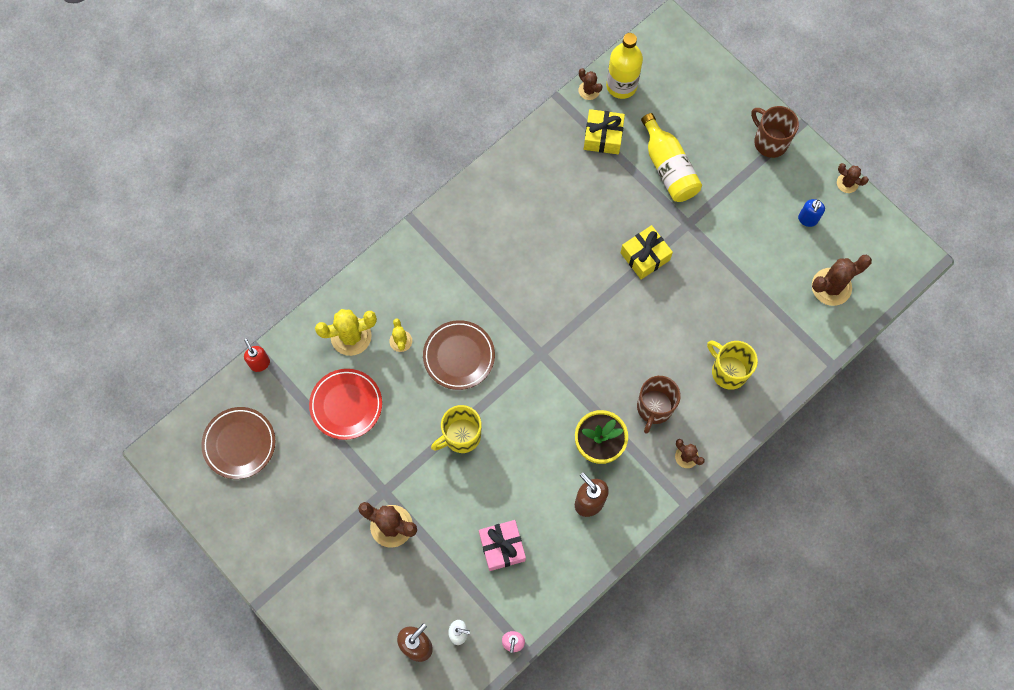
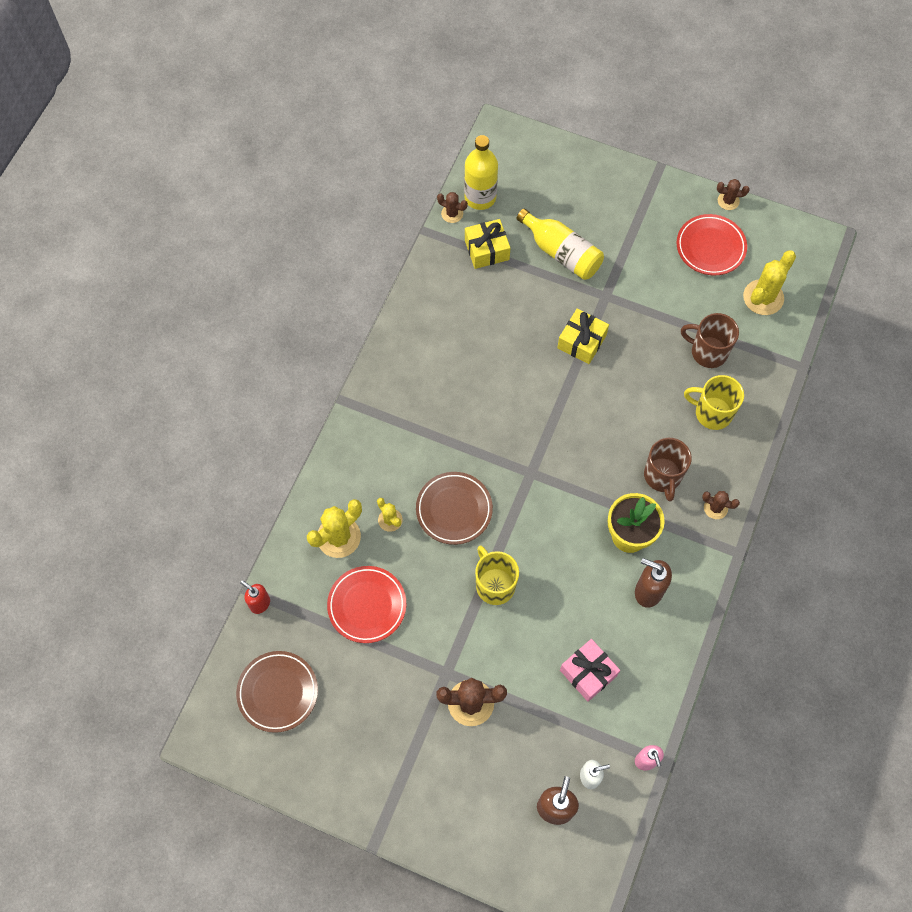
camera: 25 degrees left, 5 degrees down
(461, 436) = (494, 585): yellow mug -> yellow mug turned 120 degrees clockwise
(770, 141) = (640, 192): brown mug -> brown mug (708, 352)
(807, 219) = (710, 247): blue soap dispenser -> red plate
(831, 287) = (763, 297): brown cactus -> yellow cactus

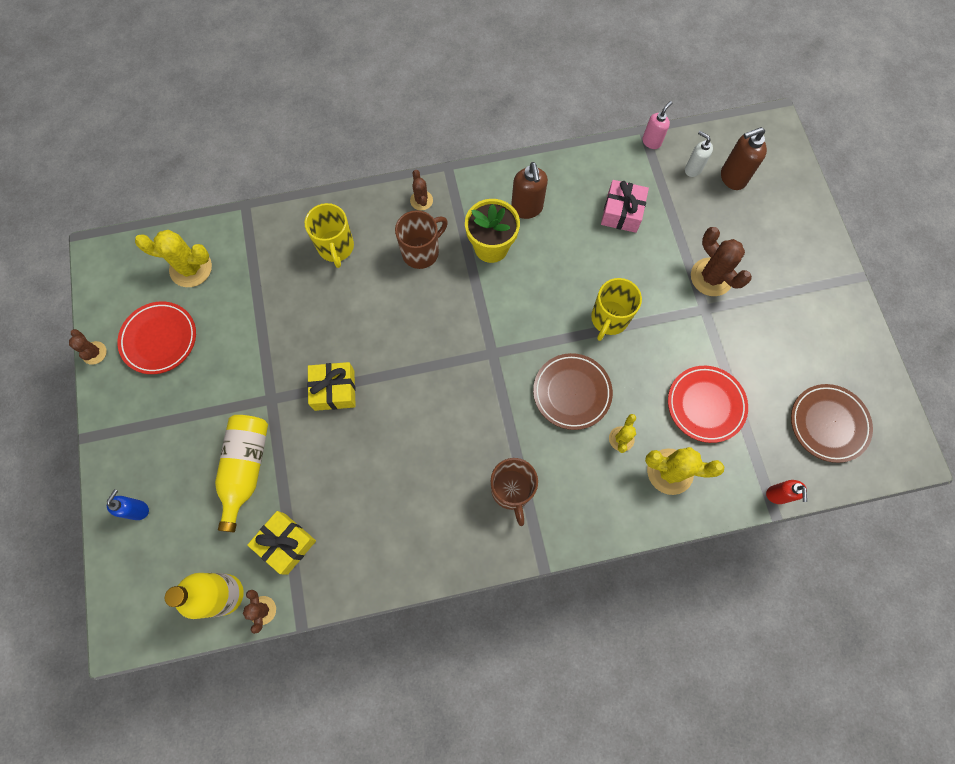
camera: 125 degrees left, 5 degrees up
(579, 175) = (138, 509): none -> blue soap dispenser
(708, 352) = (277, 282): brown mug -> brown mug (512, 491)

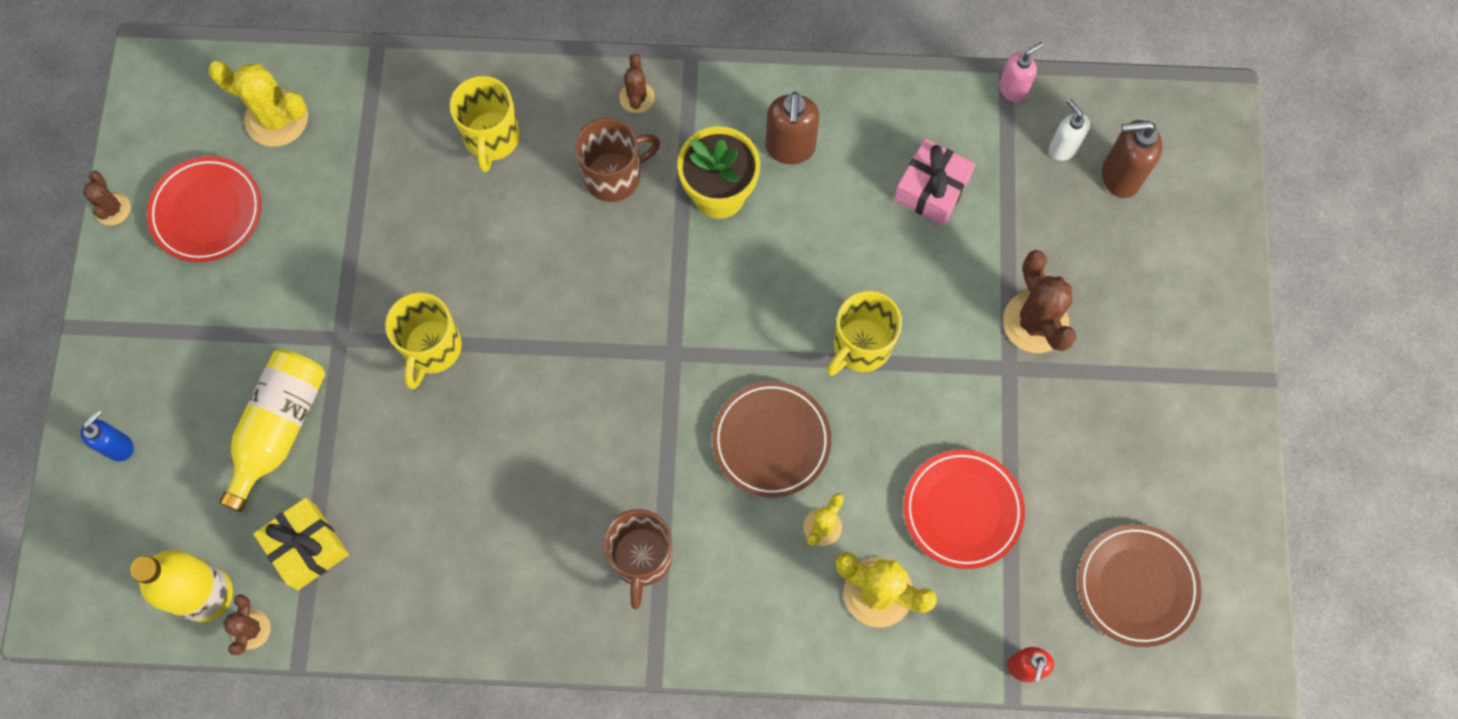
camera: 15 degrees right, 0 degrees up
(334, 390) = (432, 349): yellow gift -> yellow mug

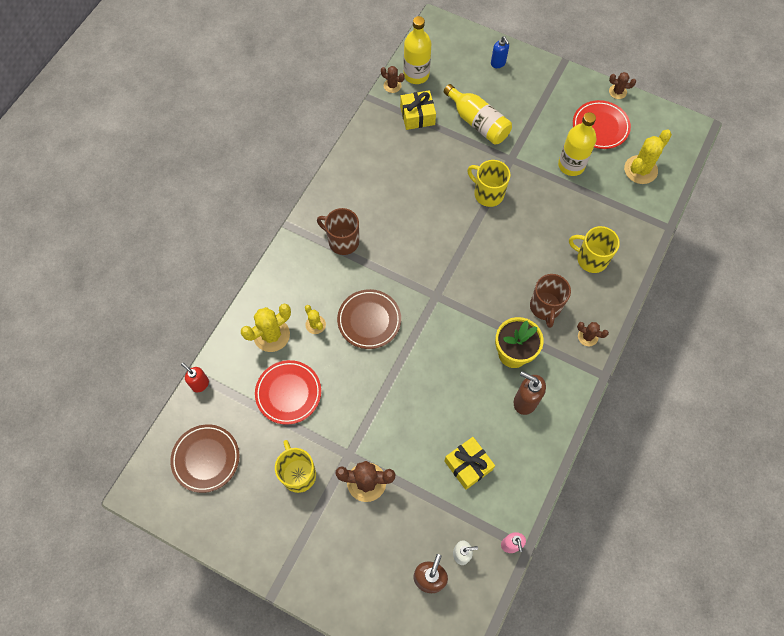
camera: 115 degrees right, 5 degrees down
(312, 232) = (571, 165): none -> yellow bottle
(860, 346) = (396, 385): yellow mug -> yellow mug (298, 474)
(931, 189) = (468, 465): pink gift -> yellow gift

